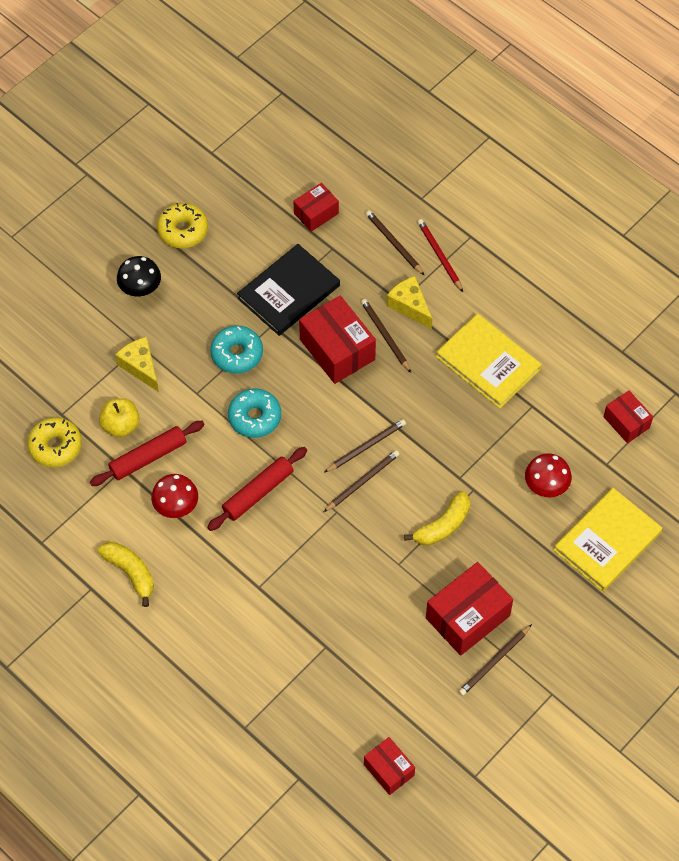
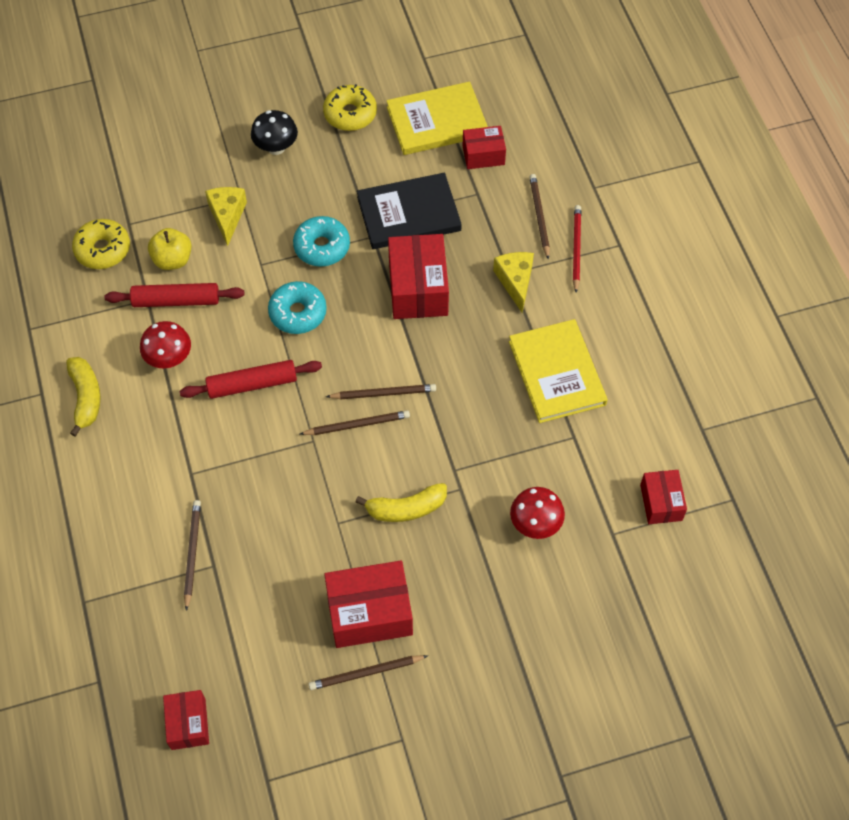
camera: 30 degrees right, 0 degrees up
(385, 336) = (472, 298): brown pencil -> brown pencil (192, 553)
(607, 541) = (562, 613): yellow book -> yellow book (437, 121)

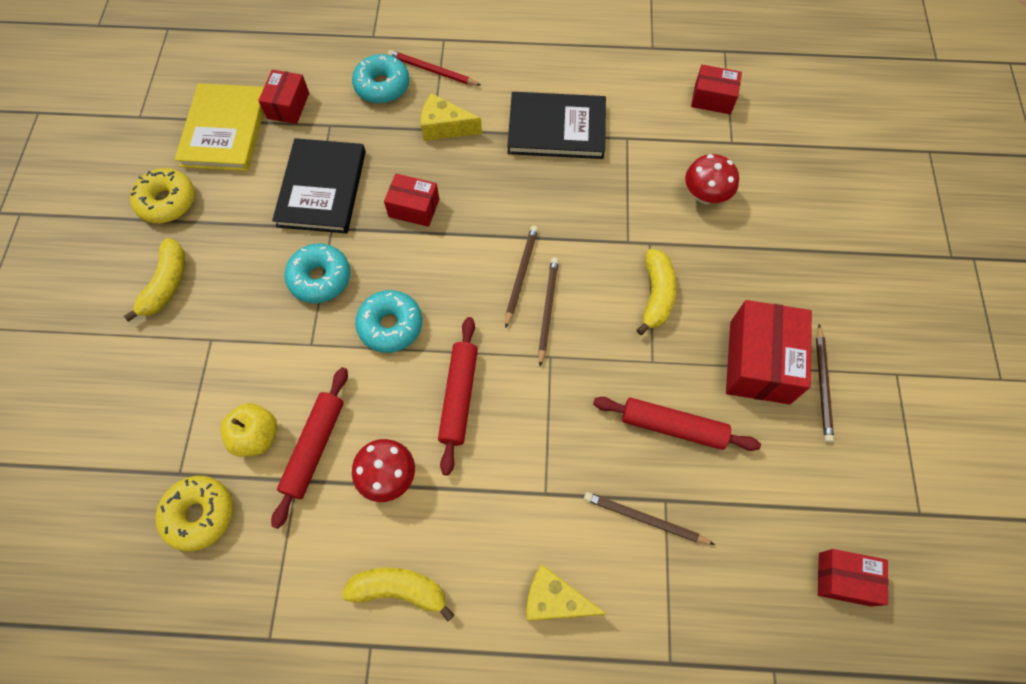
camera: 70 degrees left, 5 degrees up
(227, 216) = (229, 360): yellow cheese -> yellow cheese (554, 600)
(276, 147) = (166, 284): black mushroom -> yellow banana
(281, 555) = (673, 427): none -> red rolling pin
(418, 288) = (414, 208): red box -> red box, size x0.59
(539, 216) = (382, 86): brown pencil -> turquoise donut
(557, 373) = (556, 128): yellow book -> black book

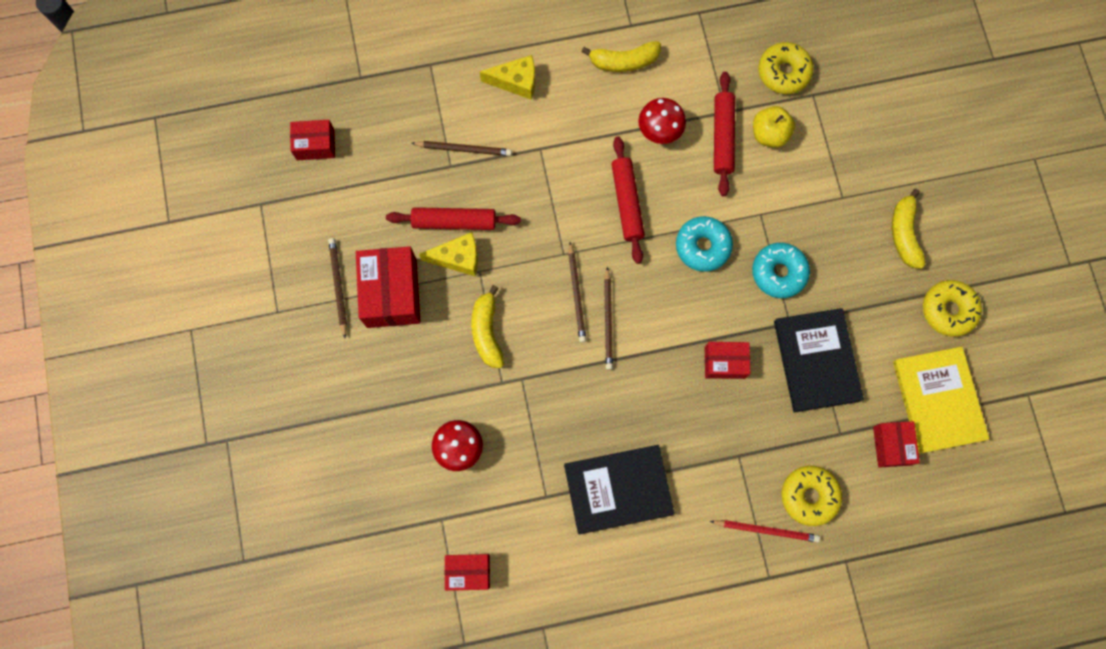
camera: 165 degrees right, 10 degrees up
(382, 86) = (809, 496): turquoise donut -> yellow donut
(445, 127) = (728, 461): yellow cheese -> yellow cheese (458, 258)

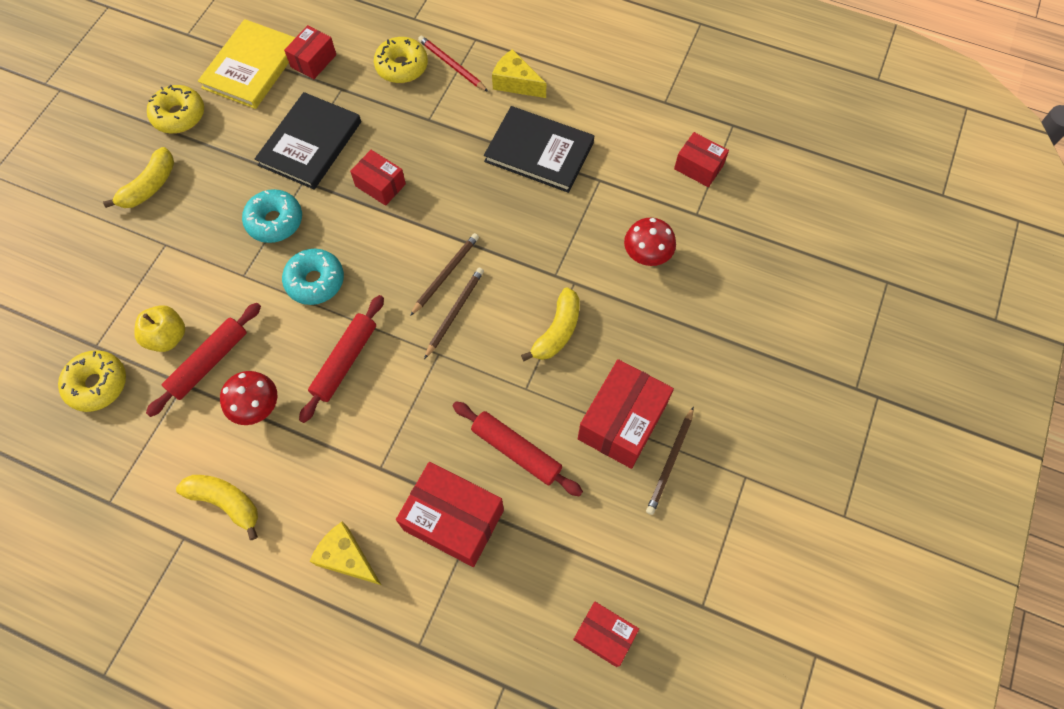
camera: 145 degrees left, 10 degrees down
(458, 258) = (537, 413): yellow cheese -> yellow cheese (516, 83)
(464, 149) = (453, 520): brown pencil -> red box

